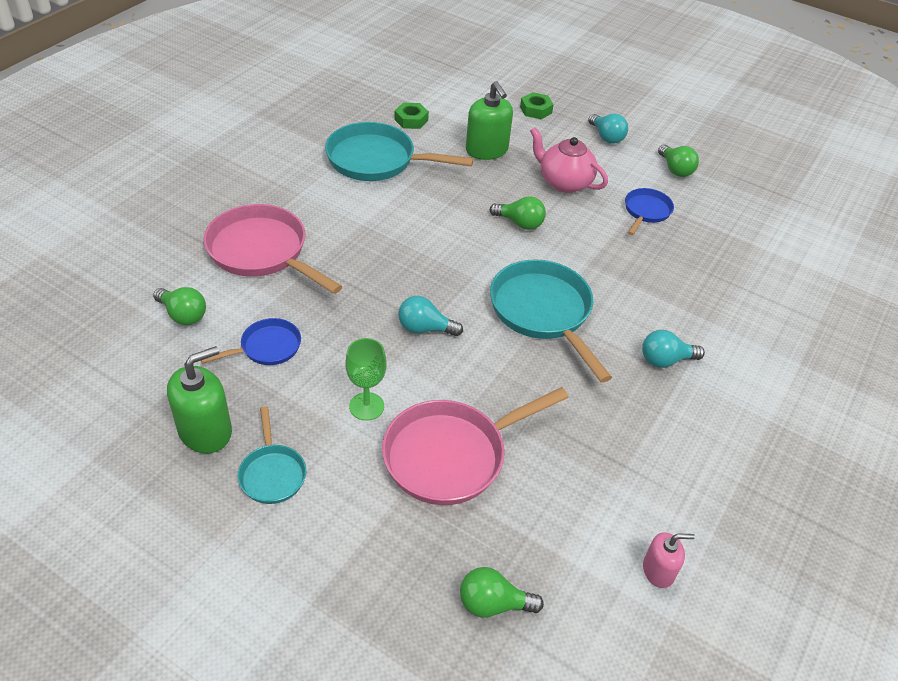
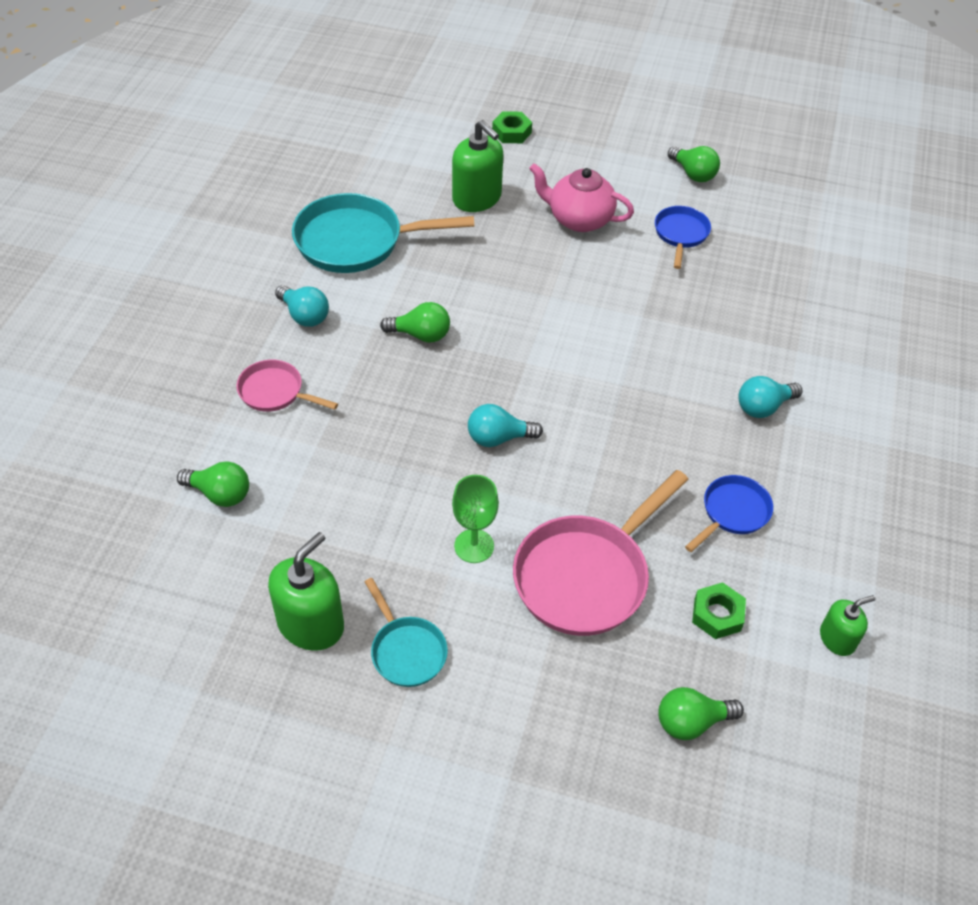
camera: 15 degrees left, 5 degrees up
(262, 252) = (275, 392): pink pan -> pink pan, size x0.54
(267, 347) = (334, 507): blue pan -> blue pan (732, 512)
(411, 120) = (374, 178): green nut -> green nut (717, 615)
(520, 223) = (550, 283): green light bulb -> green light bulb (421, 335)
(543, 312) = (617, 385): turquoise pan -> none
(606, 137) = (603, 150): turquoise light bulb -> turquoise light bulb (304, 315)
(658, 570) = (837, 639): pink soap dispenser -> green soap dispenser

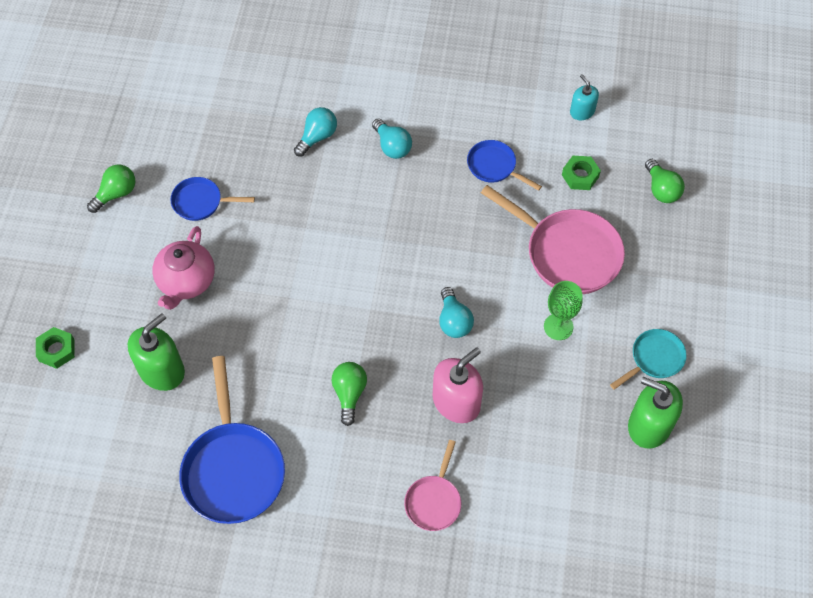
camera: 95 degrees left, 10 degrees up
(220, 494) = (549, 519): green light bulb -> none
(304, 315) = (338, 496): turquoise light bulb -> turquoise light bulb (317, 137)
(356, 241) = (233, 469): turquoise pan -> blue pan
(390, 427) = (456, 402): none -> pink soap dispenser
(837, 639) = (582, 111): green soap dispenser -> turquoise soap dispenser

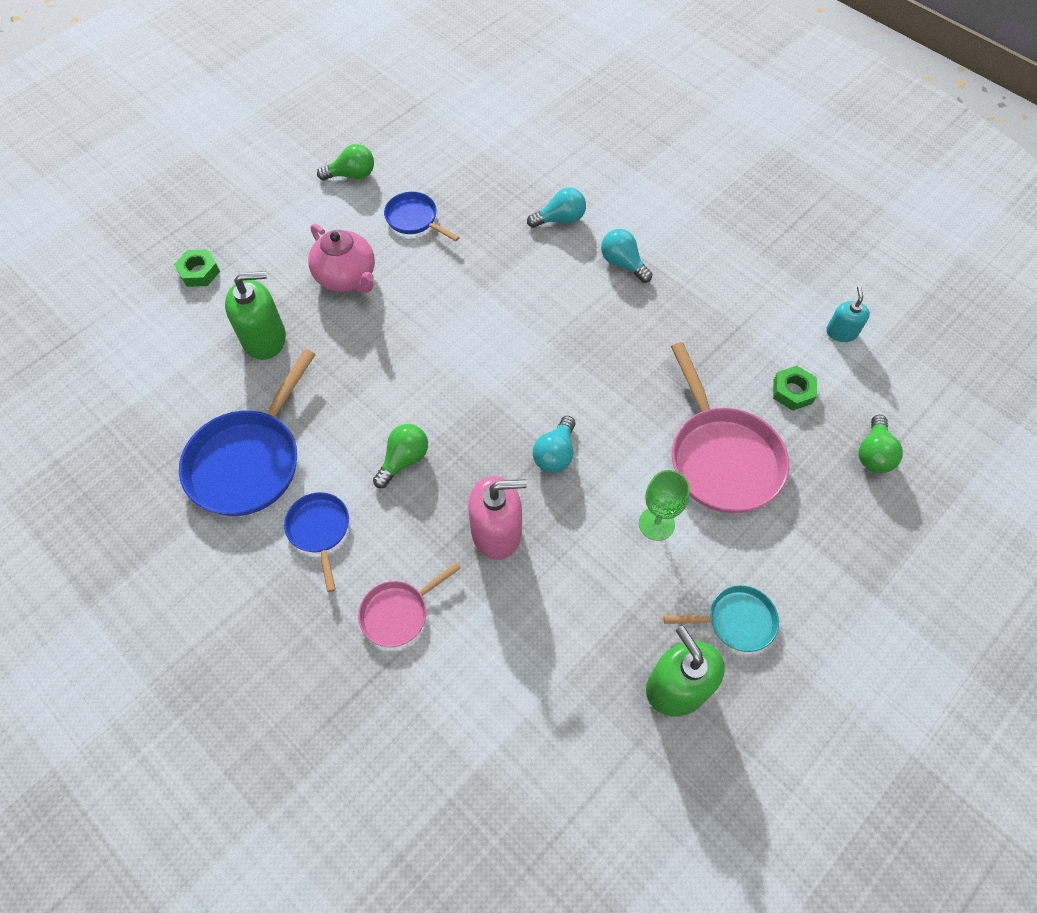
camera: 35 degrees right, 0 degrees up
(186, 282) = (347, 277): pink teapot -> pink teapot turned 90 degrees counterclockwise
(392, 146) = (623, 263): turquoise light bulb -> turquoise light bulb turned 135 degrees clockwise
(494, 166) = (709, 334): blue pan -> blue pan (320, 530)

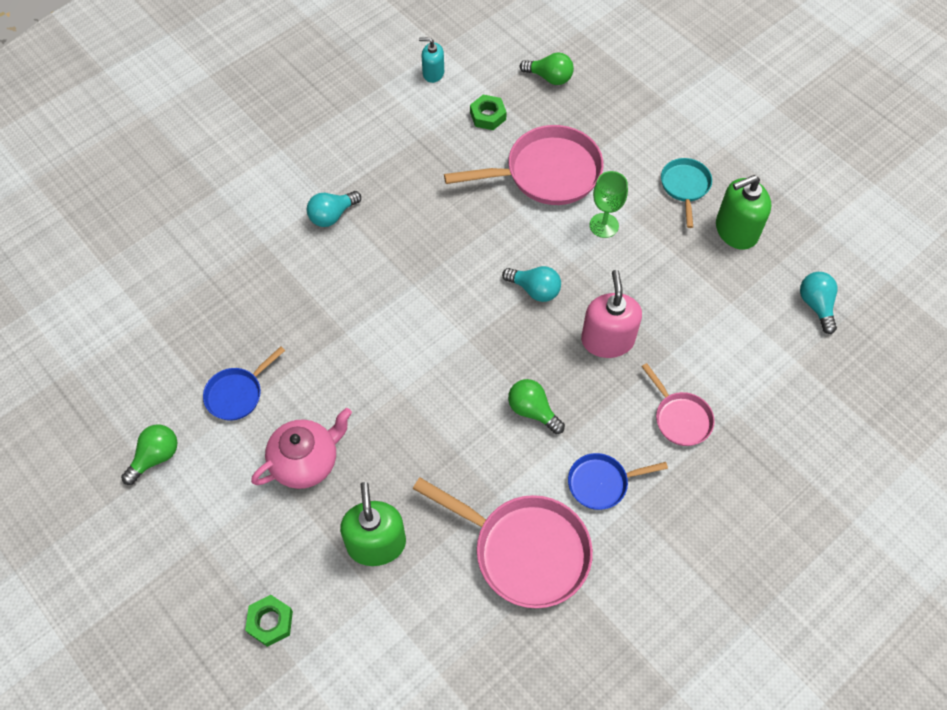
camera: 85 degrees left, 0 degrees up
(249, 461) = (524, 551): blue pan -> pink pan
(352, 175) = (155, 457): green light bulb -> green light bulb turned 45 degrees clockwise
(560, 219) = (266, 261): turquoise light bulb -> turquoise light bulb (816, 305)

